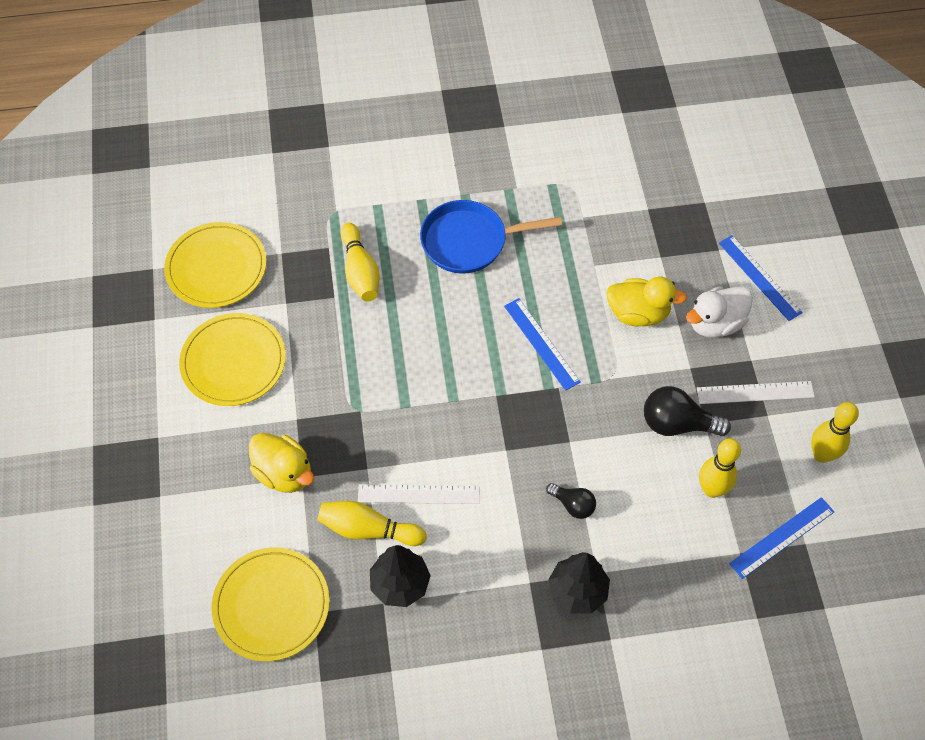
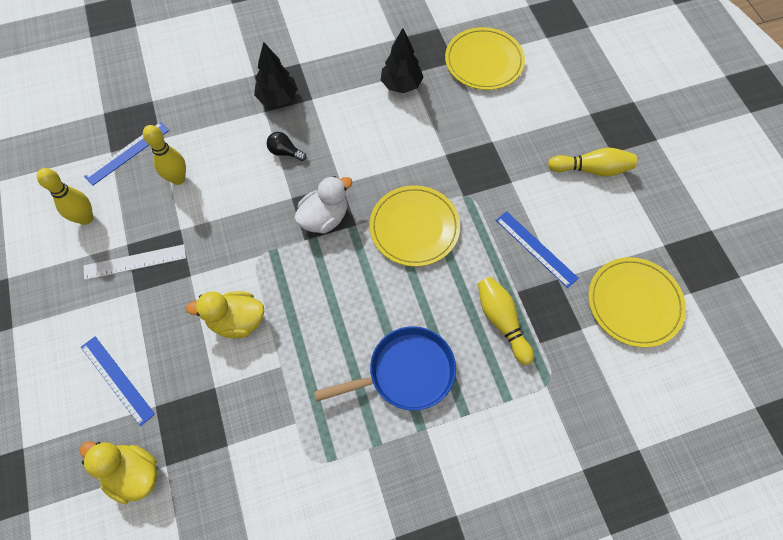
camera: 170 degrees right, 5 degrees up
(233, 362) = (580, 219): yellow plate -> yellow plate (414, 227)
(284, 473) = (506, 142): yellow duck -> yellow duck (133, 474)
(368, 529) = (432, 114): yellow bowling pin -> yellow bowling pin (591, 169)
(418, 494) = (402, 142): white ruler -> none
(541, 343) = (323, 277): blue ruler -> blue ruler (536, 248)
(677, 424) = (203, 225): black light bulb -> none
(715, 323) = (165, 322): white duck -> white duck (324, 218)

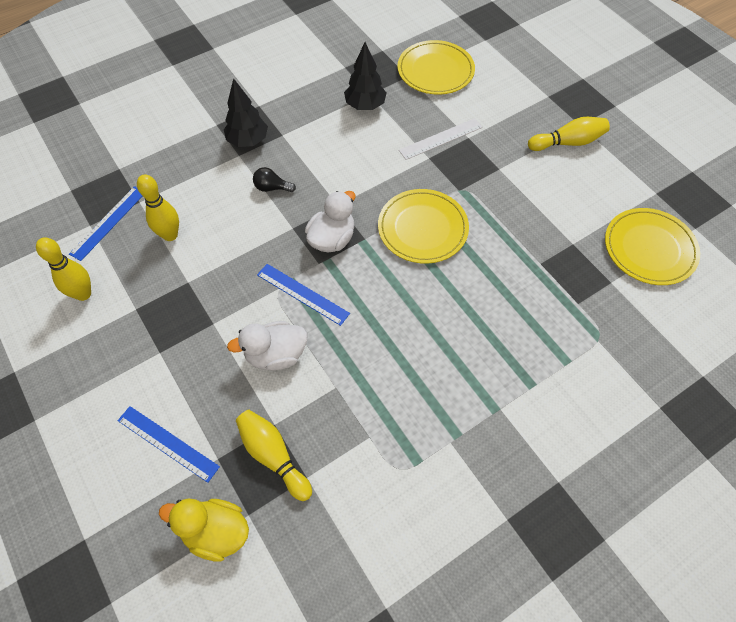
camera: 15 degrees left, 5 degrees down
(135, 262) = (150, 324): white ruler -> white ruler (440, 139)
(237, 321) = (276, 355): yellow duck -> white duck
(405, 372) = (461, 362): blue pan -> none
(501, 321) = (535, 293): yellow bowling pin -> yellow bowling pin (273, 456)
(536, 248) = (543, 221): blue ruler -> blue ruler (302, 294)

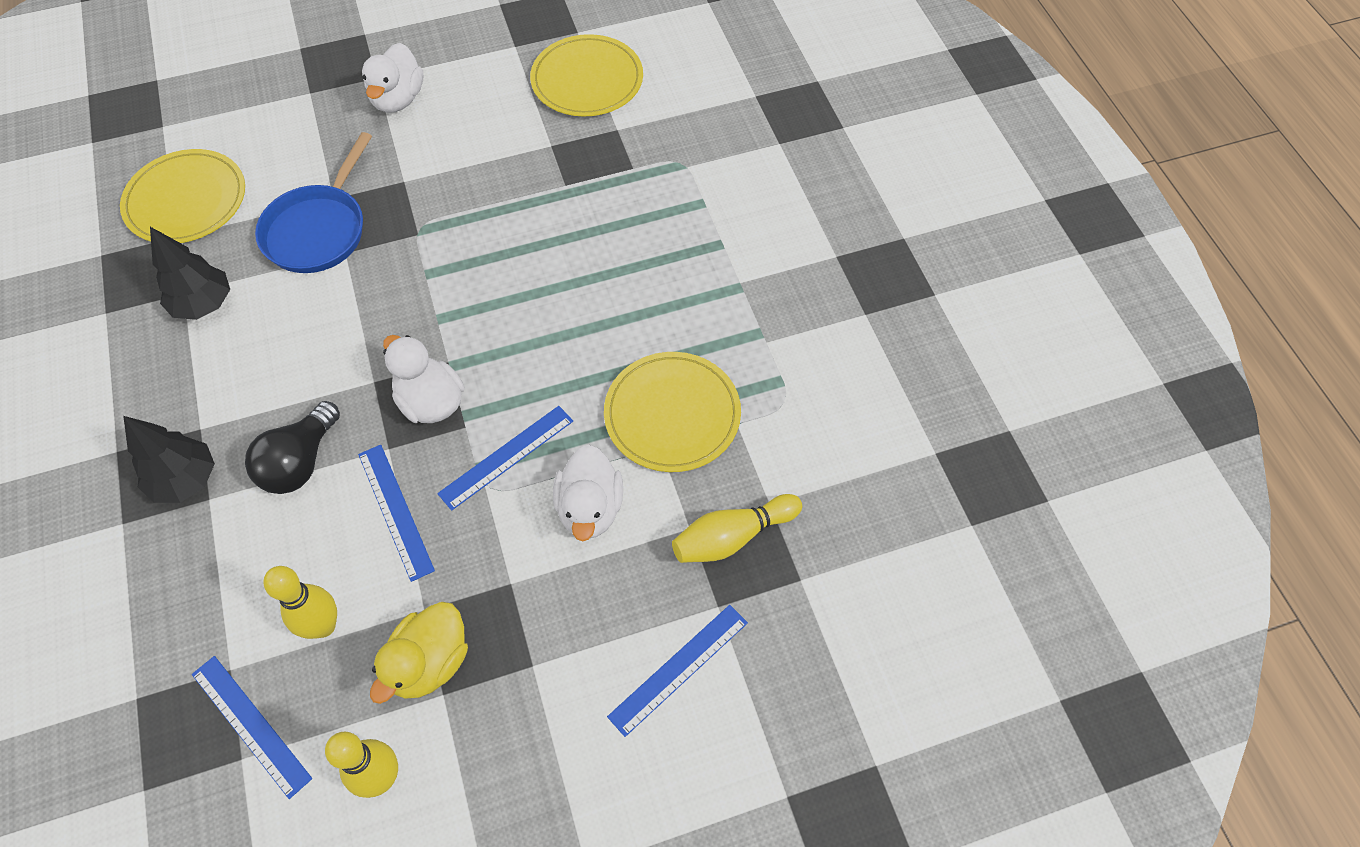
camera: 75 degrees left, 0 degrees up
(216, 532) = (814, 621): yellow duck -> yellow duck (429, 662)
(250, 246) = (395, 511): none -> blue ruler
(272, 188) = (300, 462): black light bulb -> black light bulb, size x1.67
(422, 228) = (460, 291): yellow plate -> yellow plate (672, 414)
(440, 139) = (319, 229): white ruler -> blue pan
(568, 142) = (398, 99): yellow bowling pin -> white duck

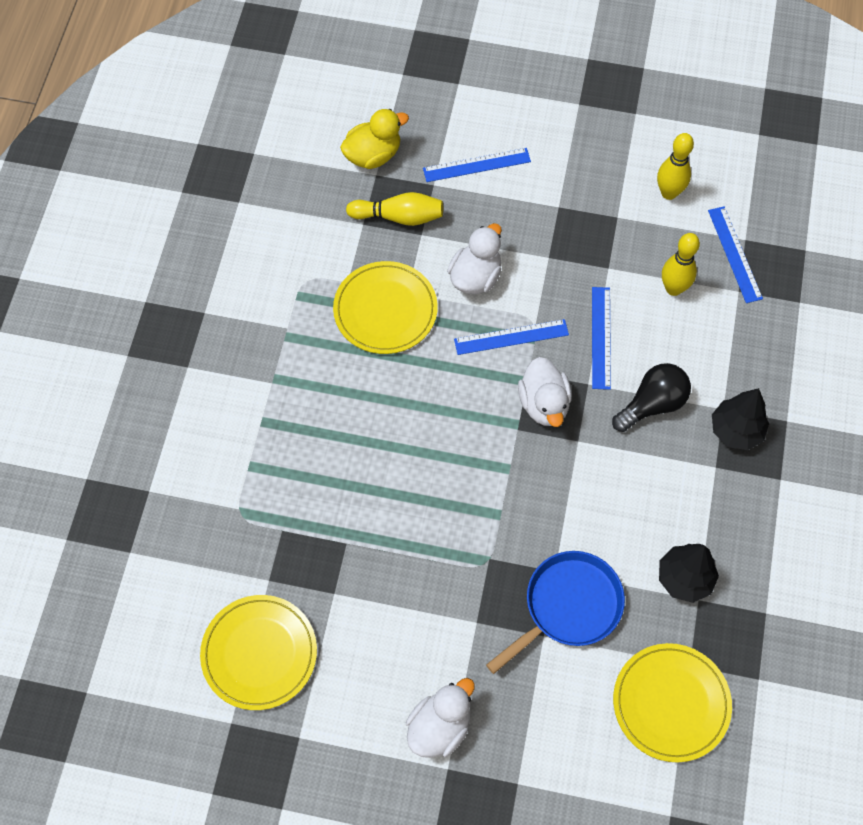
camera: 150 degrees left, 5 degrees up
(429, 662) = (618, 237): yellow duck -> yellow duck (373, 155)

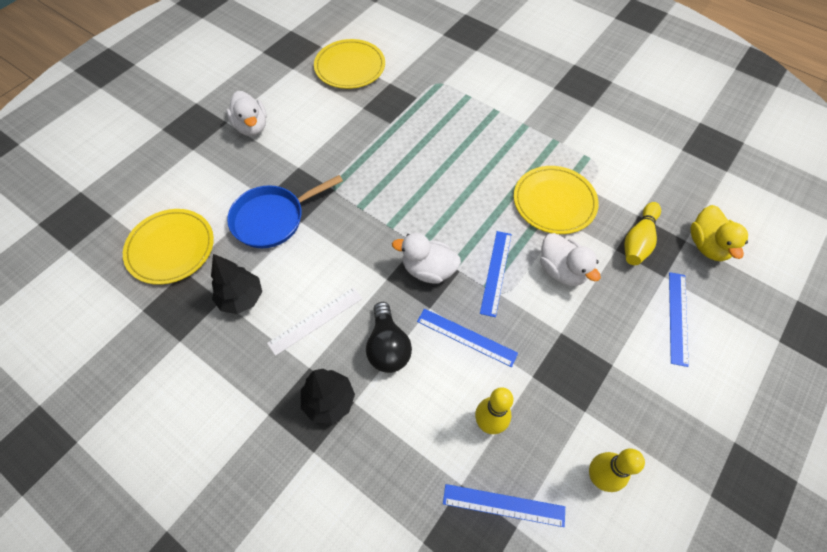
camera: 115 degrees right, 5 degrees down
(568, 607) = (273, 218): blue pan -> blue pan turned 75 degrees clockwise
(664, 487) = (316, 320): none -> white ruler

